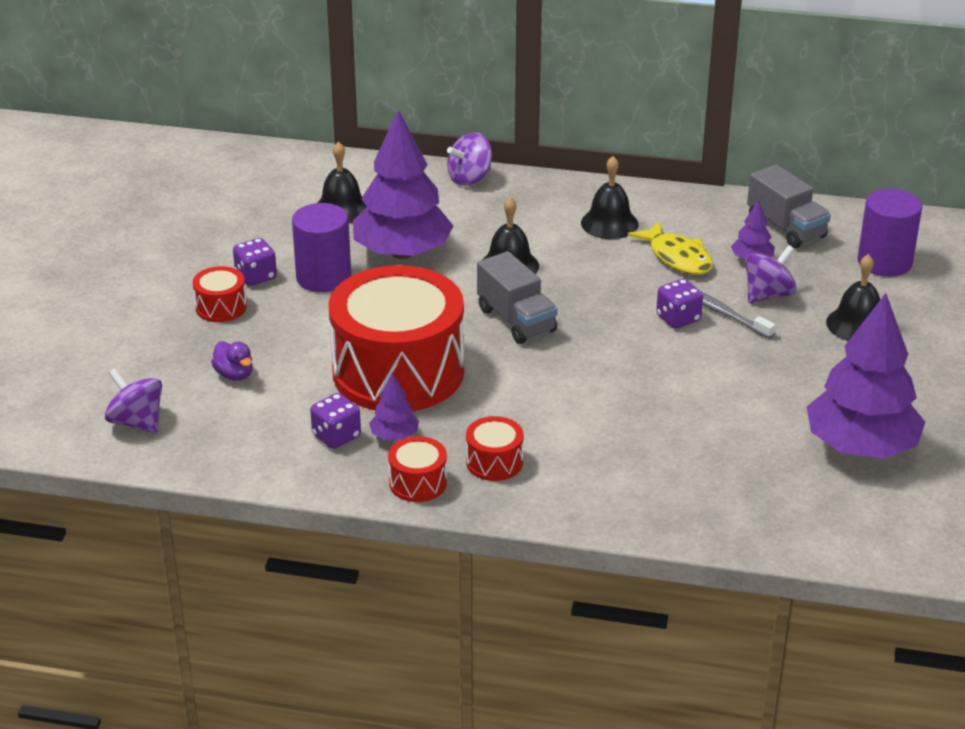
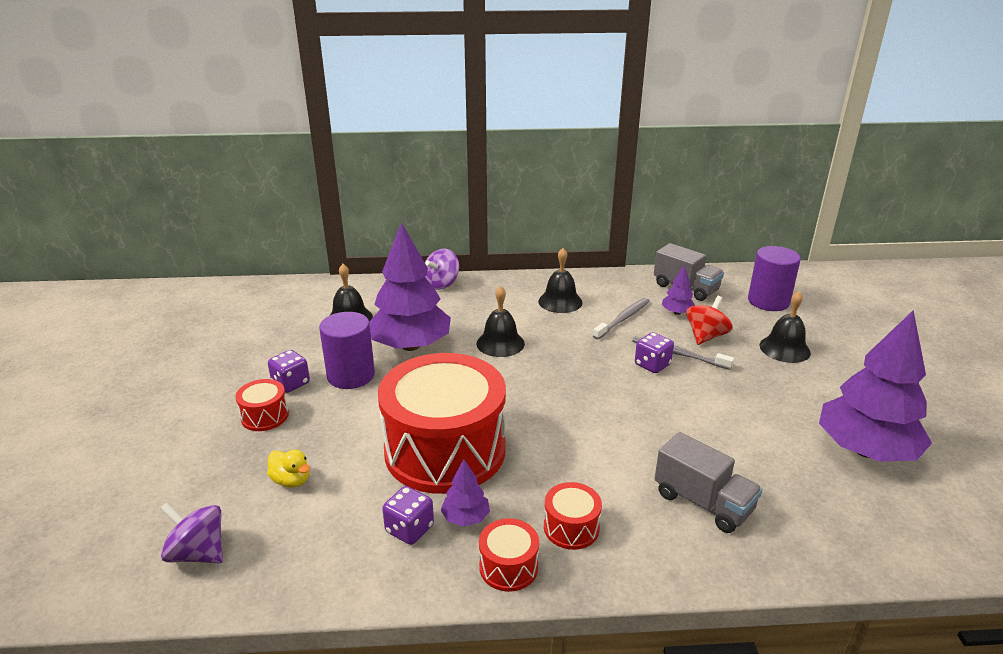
camera: 15 degrees left, 5 degrees down
(234, 374) = (291, 480): purple duck -> yellow duck
(516, 320) = (526, 386): grey truck -> grey truck (703, 502)
(677, 257) = (623, 319): yellow fish -> grey toothbrush
(768, 295) = (706, 336): purple spinning top -> red spinning top

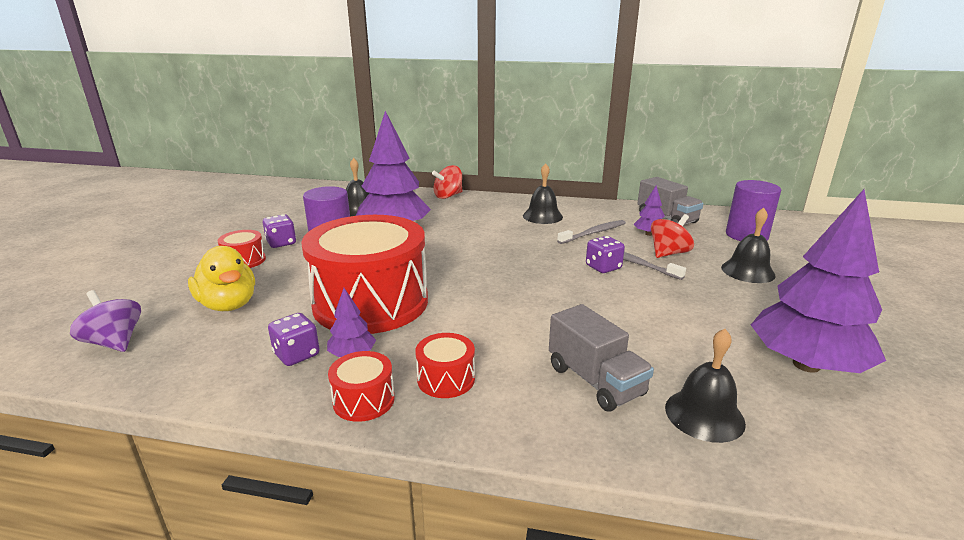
camera: 15 degrees right, 5 degrees down
(291, 480) = (228, 305): yellow duck -> yellow duck, size x1.79
(441, 284) = (448, 196): purple spinning top -> red spinning top
(500, 343) = (471, 237): black bell -> black bell (704, 415)

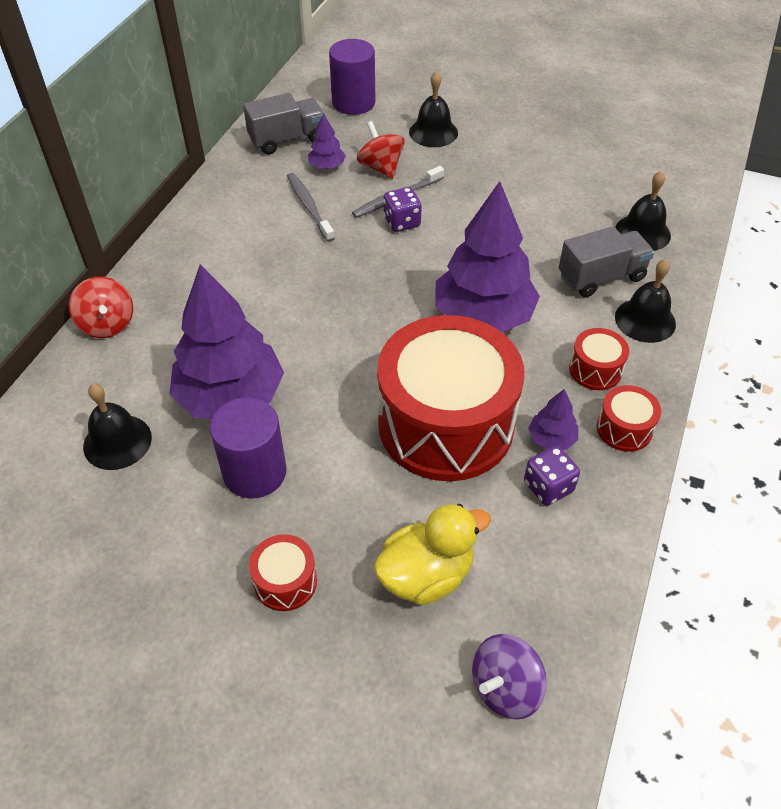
camera: 80 degrees left, 25 degrees up
(281, 243) = (230, 540): purple dice -> none
(542, 216) = (237, 238): black bell -> black bell (645, 320)
(806, 364) = (585, 162): purple tree -> purple tree (483, 316)

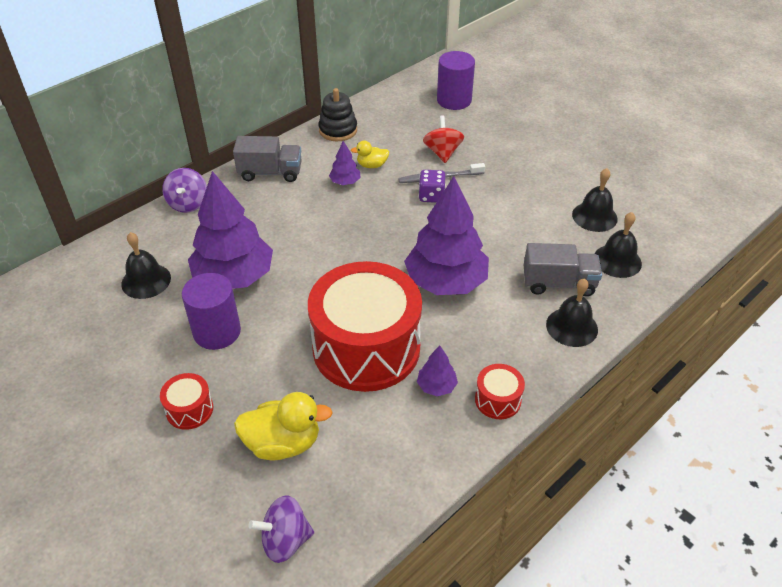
camera: 25 degrees right, 5 degrees down
(107, 324) = (188, 204): red spinning top -> purple spinning top
(239, 175) = (338, 130): none -> black stacking toy
(287, 140) = (388, 114): grey truck -> grey truck (270, 173)
(309, 206) = (372, 165): grey toothbrush -> yellow duck
(327, 166) = (403, 141): purple tree -> purple tree (345, 182)
(433, 132) = (500, 138): black bell -> black bell (594, 216)
(548, 487) = (410, 419): purple dice -> none
(595, 370) = (505, 349): red drum -> none

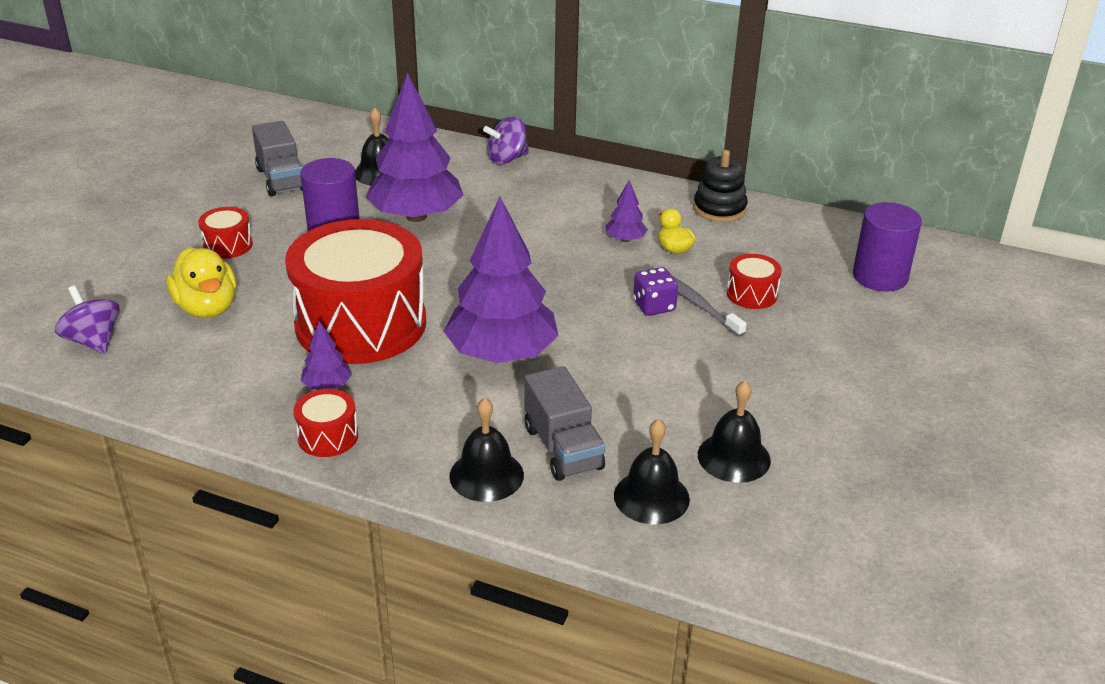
camera: 65 degrees right, 10 degrees down
(270, 173) = (598, 189): grey truck -> grey truck (281, 179)
(442, 152) = (751, 294): red spinning top -> red drum

